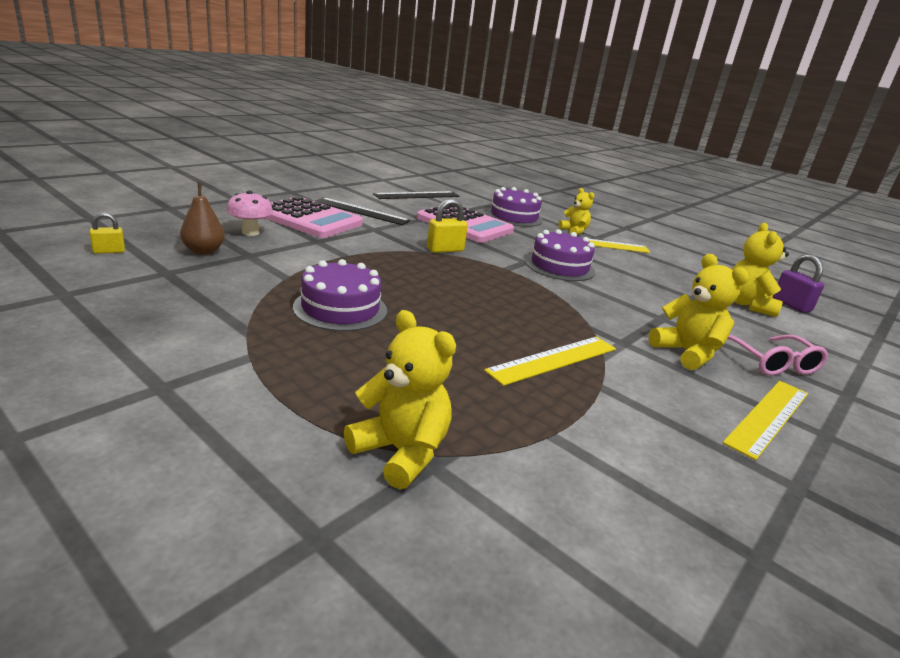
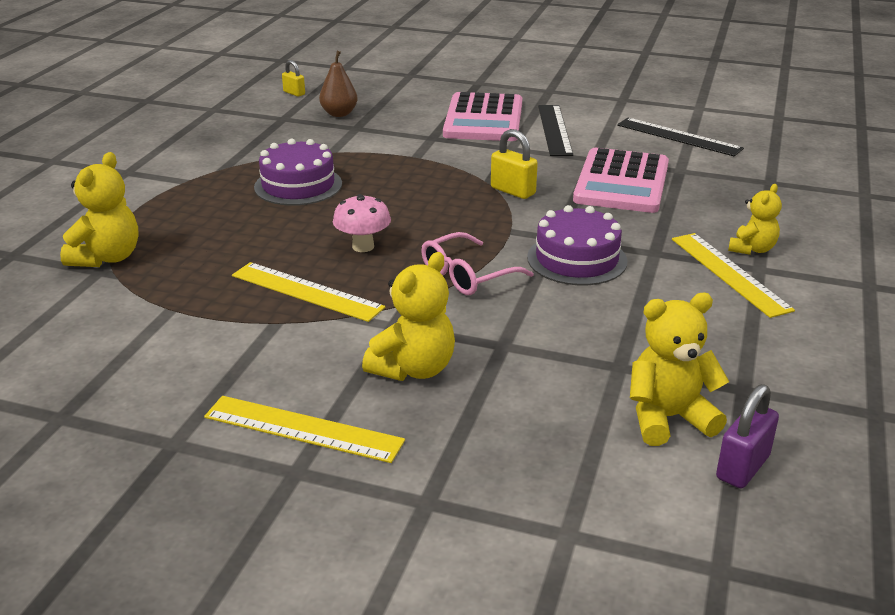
camera: 70 degrees right, 5 degrees up
(250, 232) = (406, 113): pink mushroom -> pink mushroom (363, 246)
(514, 217) = (725, 201): purple cake -> none
(772, 363) = (460, 436): pink glasses -> pink glasses (467, 275)

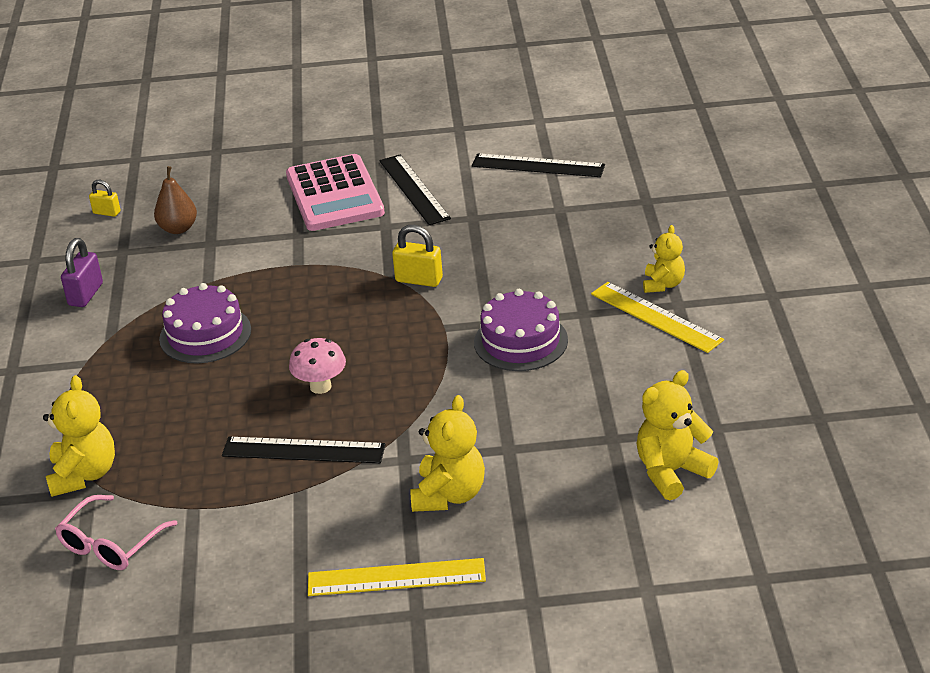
camera: 20 degrees left, 5 degrees up
(306, 291) = (303, 450): yellow ruler -> black ruler
(467, 275) = (435, 388): pink glasses -> pink glasses (111, 544)
(621, 182) = (513, 240): pink calculator -> none
(742, 467) = (743, 495): purple padlock -> purple padlock (85, 294)

